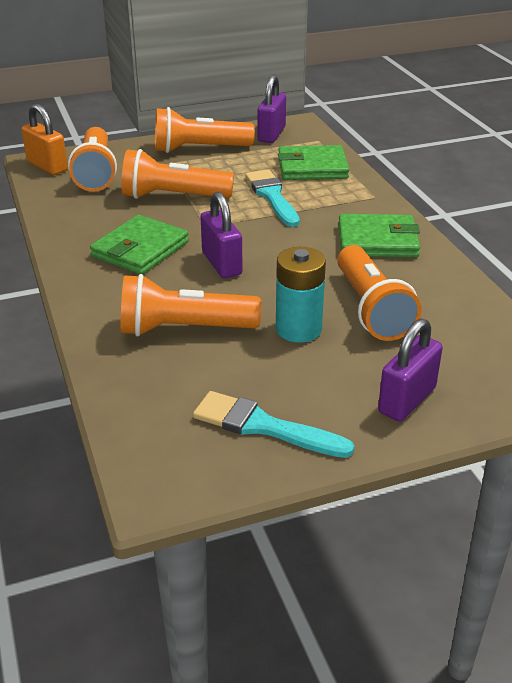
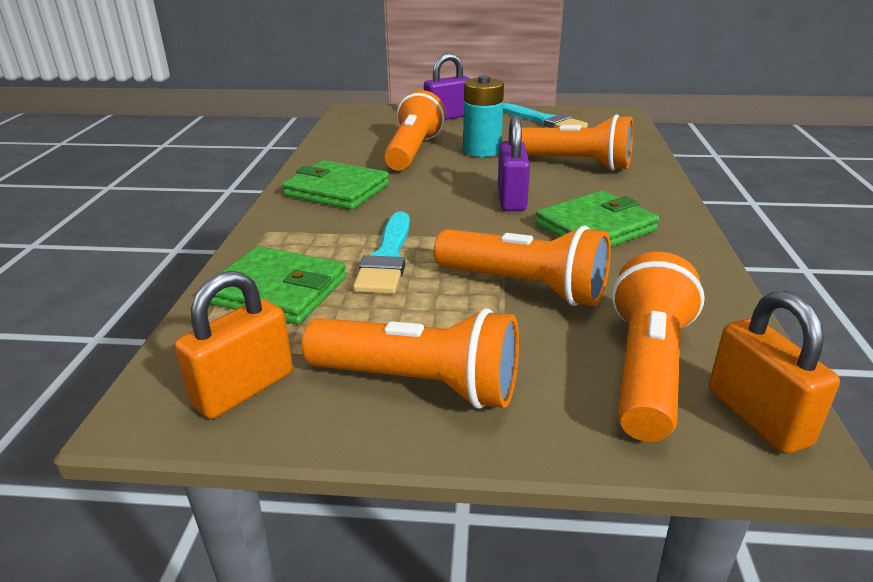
camera: 155 degrees left, 5 degrees down
(271, 134) = (244, 389): purple padlock -> orange padlock

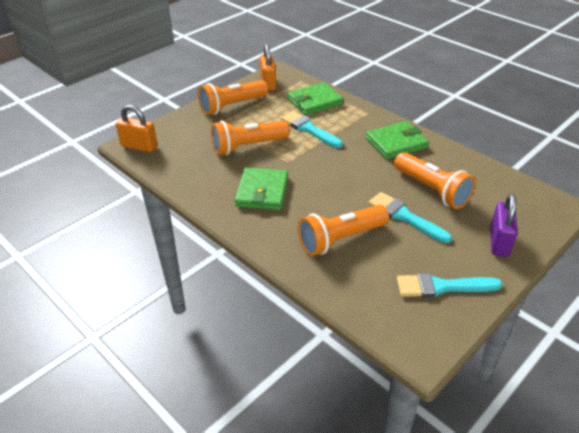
camera: 130 degrees right, 10 degrees up
(482, 150) = (405, 216): turquoise battery -> turquoise brush
(511, 199) = (322, 186): purple padlock -> none
(647, 368) = (179, 143): orange flashlight -> none

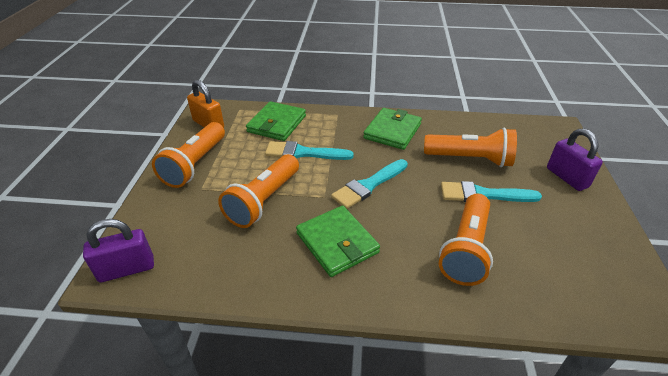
camera: 40 degrees left, 0 degrees up
(139, 146) = (127, 269): orange padlock -> purple padlock
(442, 287) = (589, 243): turquoise brush -> turquoise brush (368, 185)

